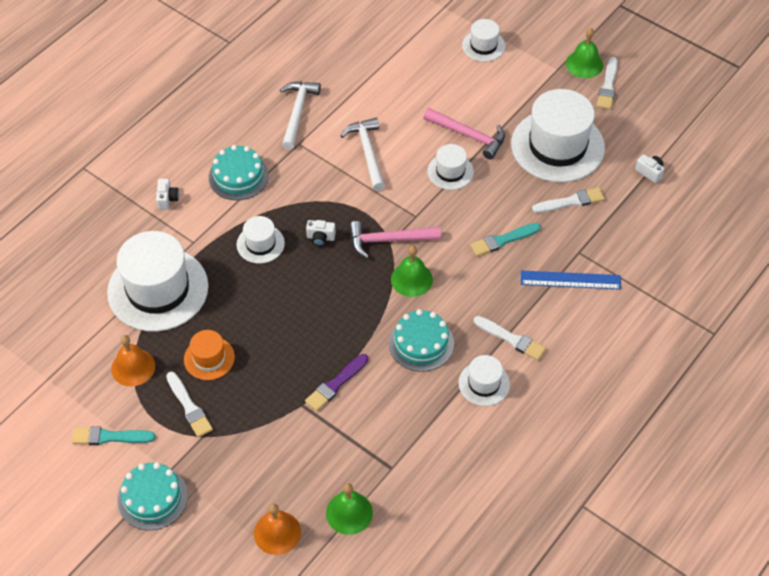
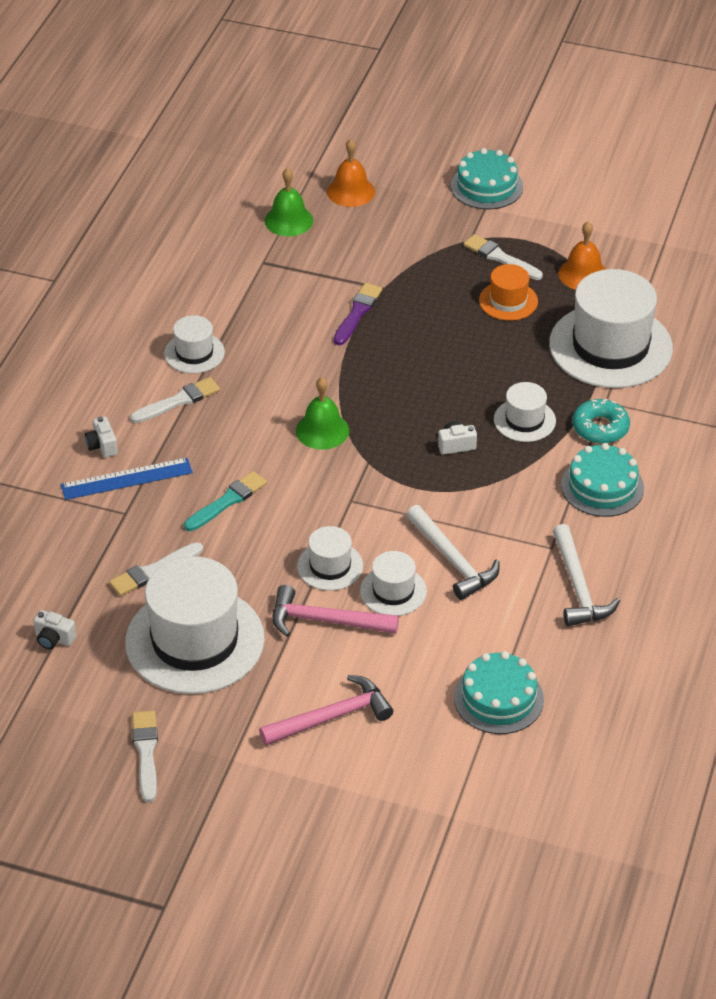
camera: 160 degrees right, 10 degrees down
(109, 437) = (563, 217): turquoise brush -> none
(167, 199) = (671, 438): white camera -> white camera (102, 446)
(211, 221) = (600, 428): none -> turquoise donut
(388, 240) = (371, 464): pink hammer -> pink hammer (332, 717)
(421, 343) = (281, 371): turquoise cake -> turquoise cake (498, 698)
(483, 46) = (360, 766): white hat -> white hat (393, 591)
(511, 339) = (178, 401): white brush -> white brush turned 135 degrees clockwise
(584, 64) = (193, 779): green bell -> none

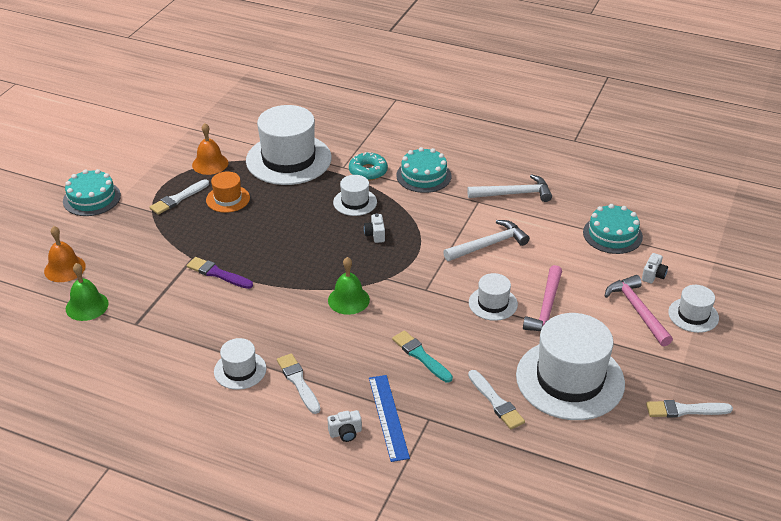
camera: 85 degrees left, 5 degrees down
(54, 639) = (572, 466): white camera -> white camera (653, 275)
(393, 591) = (518, 274): white hat -> white hat (693, 315)

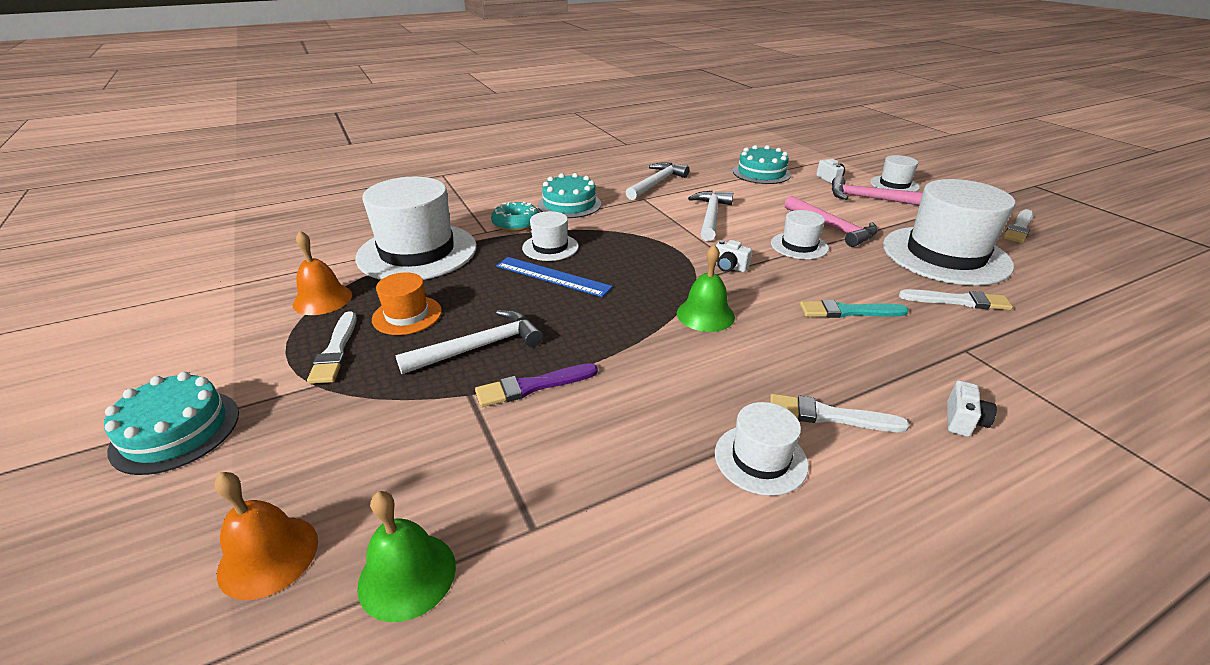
camera: 50 degrees left, 5 degrees down
(228, 239) = (479, 347): none -> white hammer
(375, 235) = (618, 258): white camera -> white camera (729, 267)
(388, 417) = (947, 375): blue ruler -> blue ruler (552, 276)

